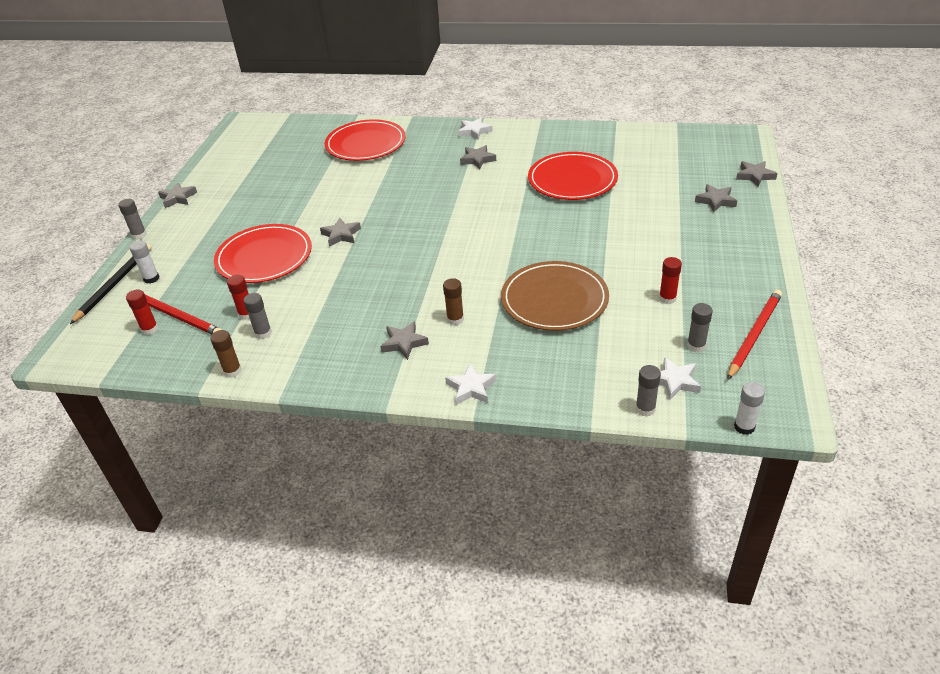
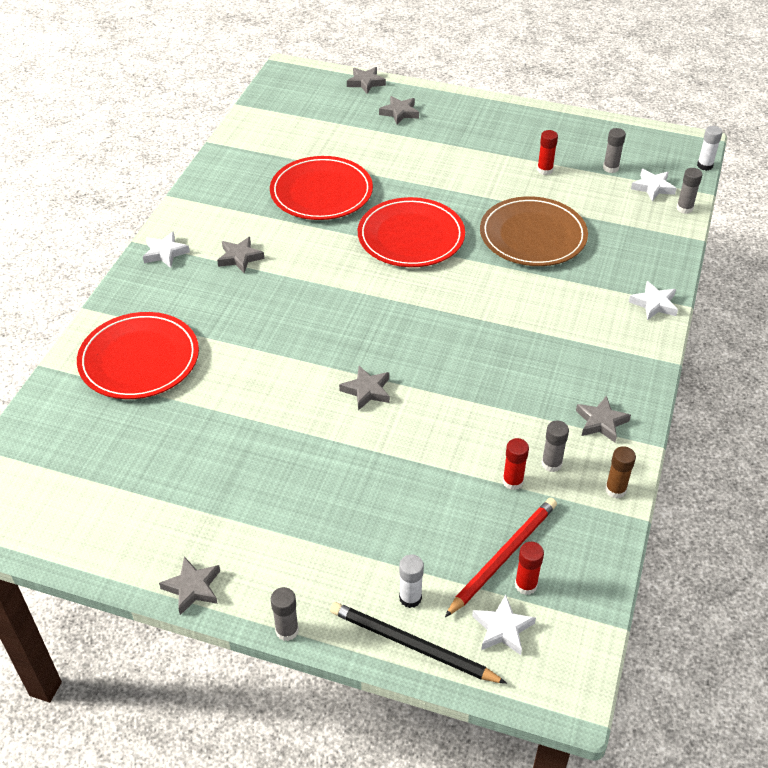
camera: 85 degrees left, 5 degrees up
(116, 321) = (502, 628): none -> white star
(264, 257) = (394, 468): red plate -> red plate (411, 236)
(404, 343) = (584, 345): grey star -> grey star (601, 422)
(455, 319) = (552, 305): brown glue stick -> none
(754, 335) = (600, 137): red pencil -> none

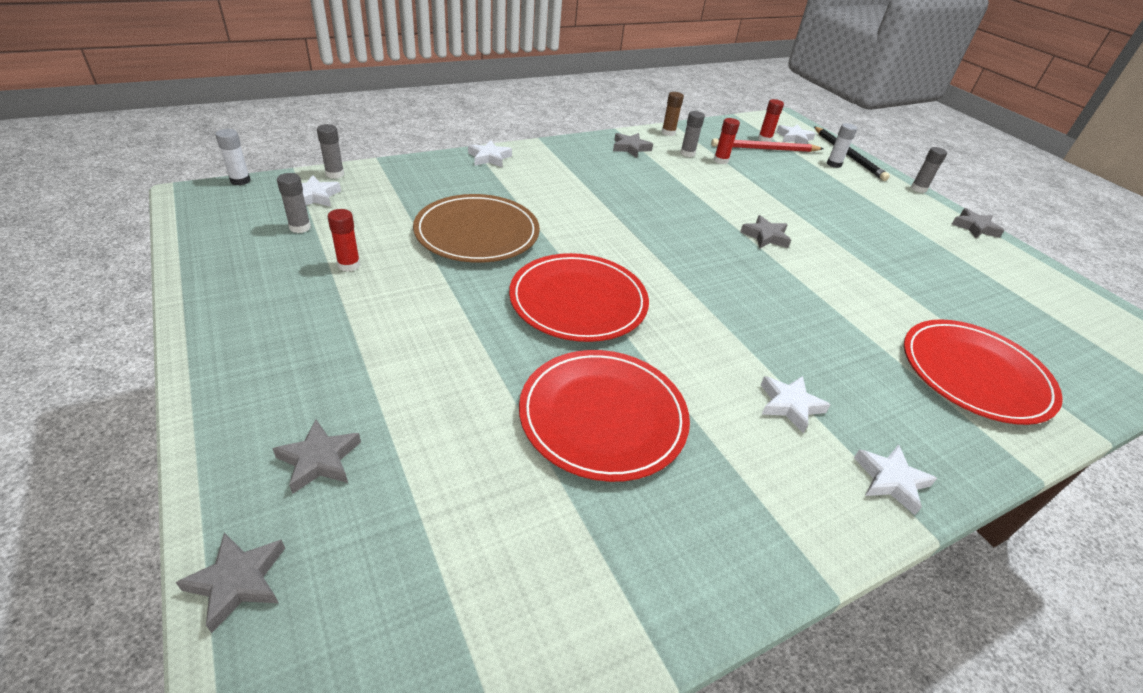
camera: 140 degrees left, 5 degrees down
(240, 257) = (789, 405): grey star -> white star

